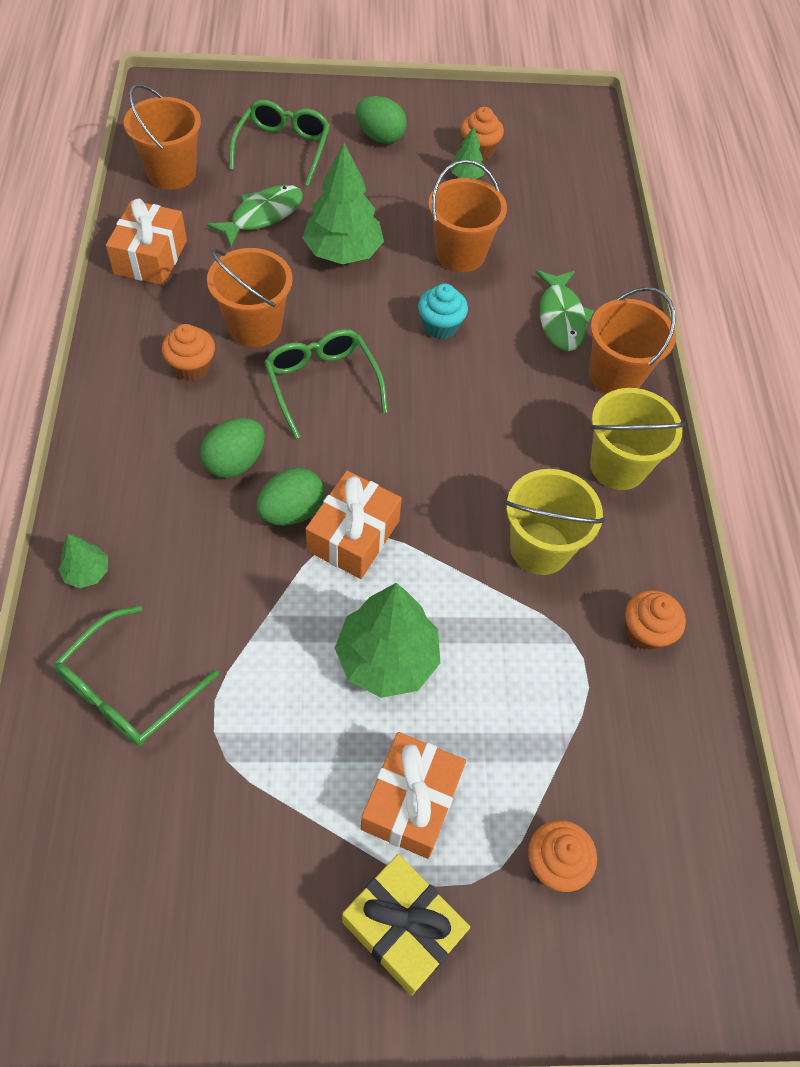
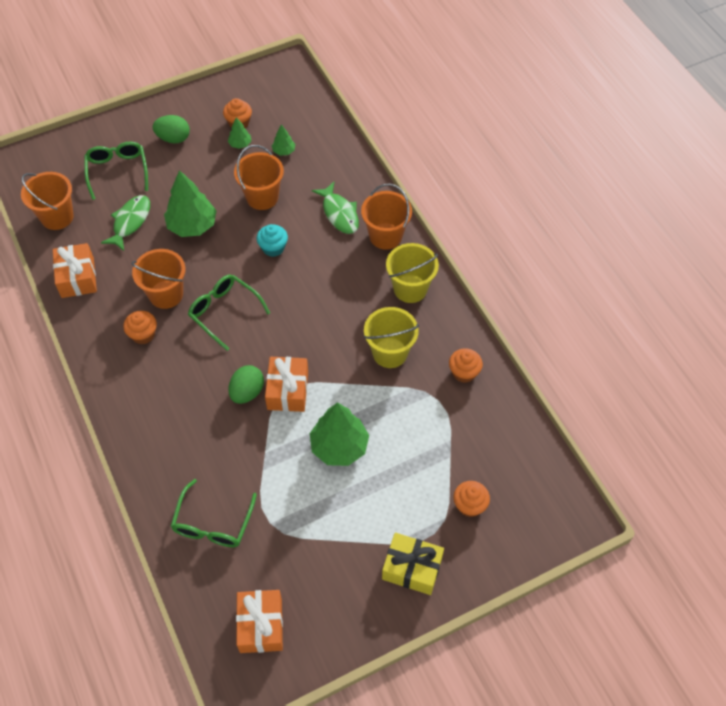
camera: 20 degrees left, 0 degrees up
(87, 572) = (154, 475): green tree -> green tree (284, 151)
(235, 462) = (200, 378): green egg -> none
(411, 801) = (387, 510): orange gift -> orange gift (261, 625)

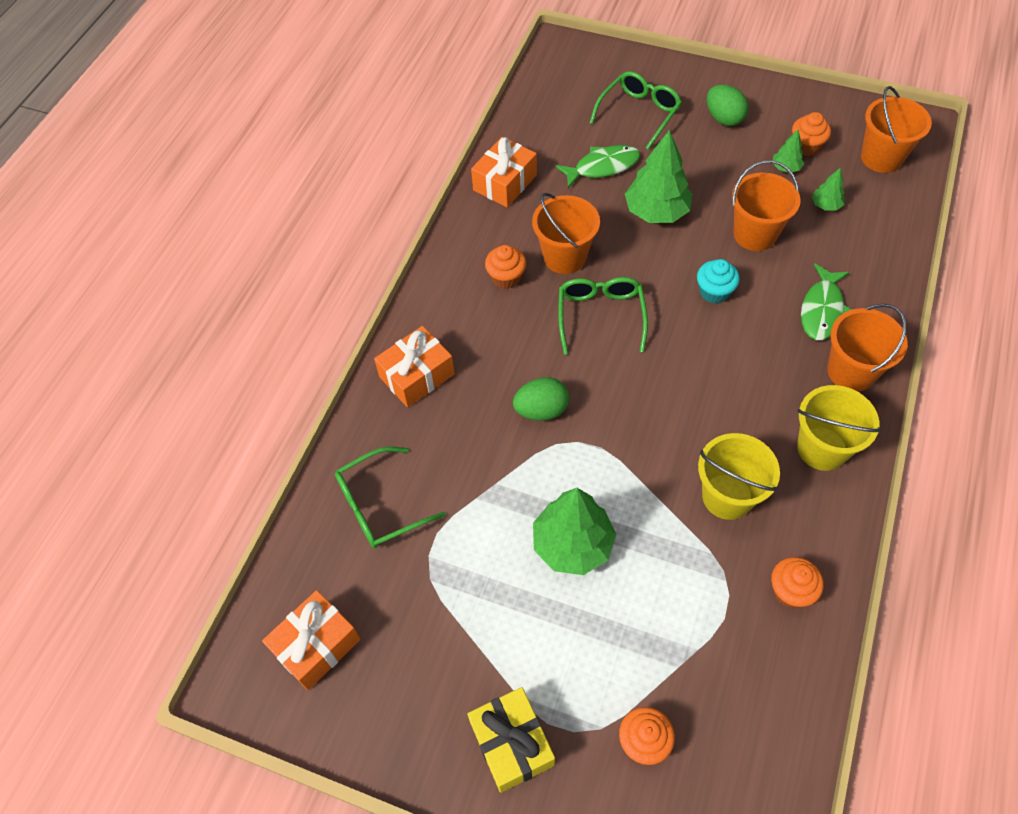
camera: 50 degrees right, 0 degrees up
(57, 217) = (544, 117): orange bucket -> orange bucket (881, 158)
(288, 390) = (581, 442): orange gift -> orange gift (417, 375)

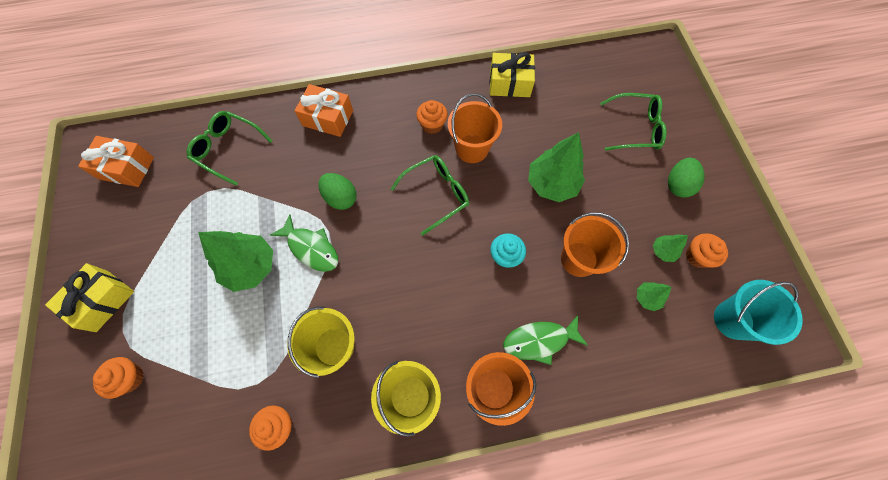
camera: 55 degrees right, 10 degrees up
(505, 182) = (509, 83): orange gift -> yellow gift
(603, 167) = (567, 131): green fish -> green fish (311, 248)
(881, 158) = (733, 320): orange bucket -> turquoise bucket

